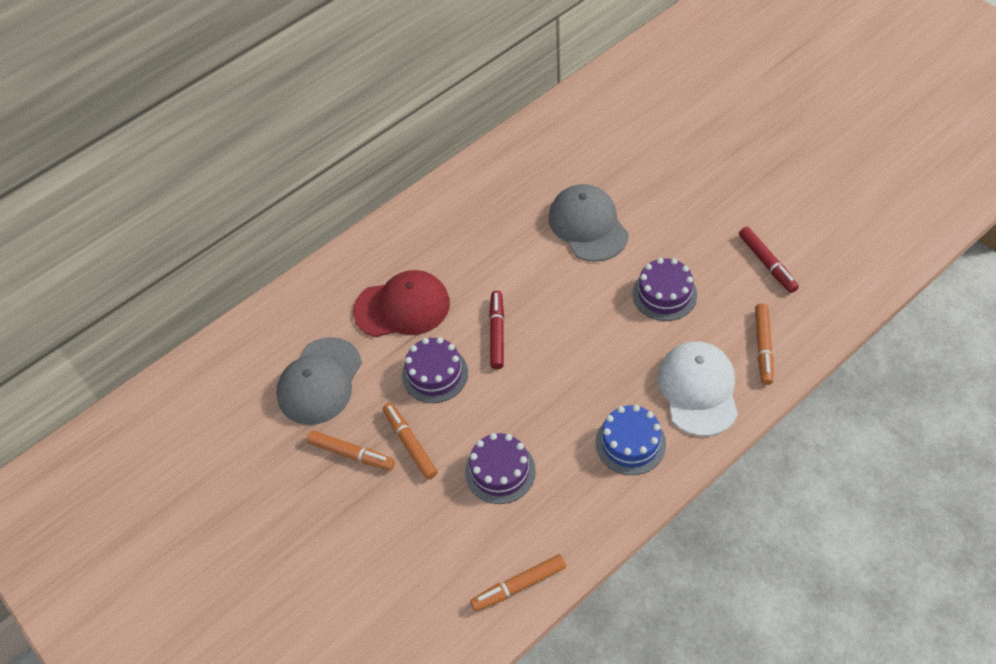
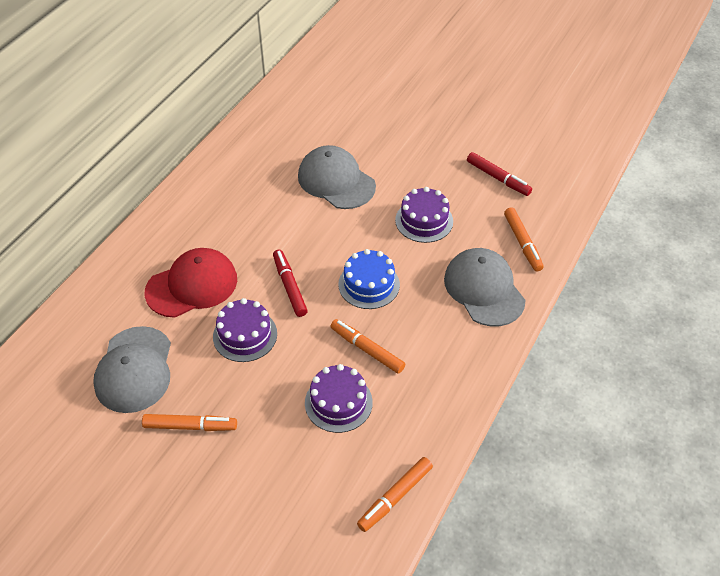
camera: 25 degrees left, 5 degrees down
(410, 443) = (244, 401): orange marker -> orange marker (367, 349)
(630, 443) = (445, 347): blue cake -> blue cake (369, 284)
(698, 389) = (484, 289): white cap -> grey cap

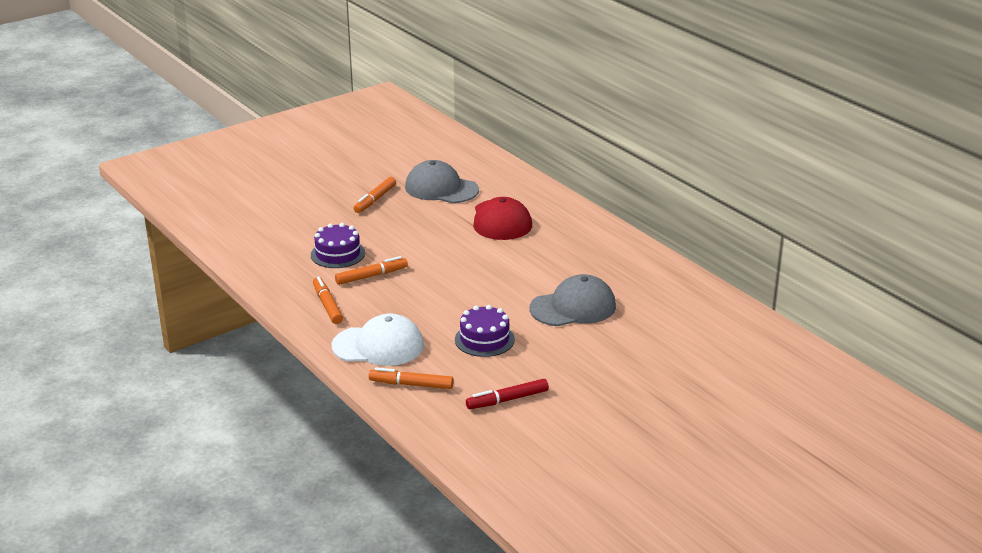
camera: 115 degrees right, 20 degrees down
(245, 335) = (433, 231): purple cake -> none
(290, 286) = (464, 258): red marker -> none
(369, 284) = (435, 293): blue cake -> none
(395, 497) = (245, 257): orange marker -> orange marker (327, 305)
(484, 289) = (378, 346): grey cap -> white cap

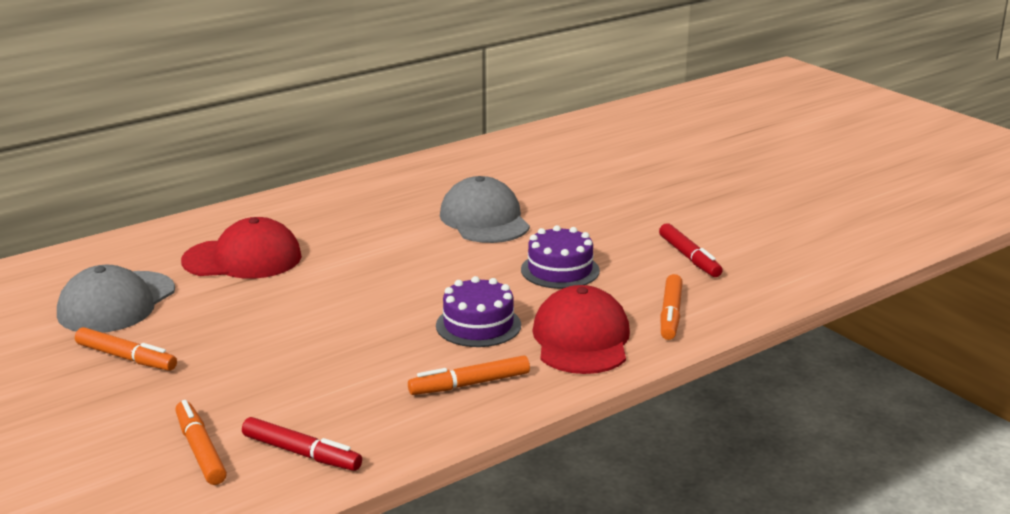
camera: 90 degrees left, 5 degrees down
(266, 257) = (301, 453): none -> red marker
(338, 254) = (307, 383): purple cake -> purple cake (478, 325)
(371, 276) = (385, 351): orange marker -> orange marker (200, 450)
(378, 346) = (581, 339): white cap -> red cap

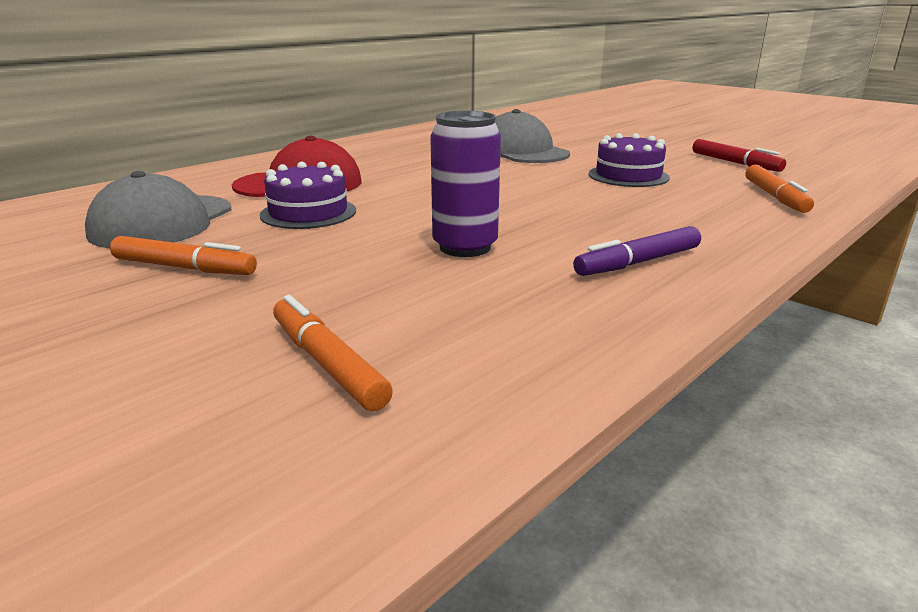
camera: 10 degrees left, 0 degrees up
(301, 453) = (485, 353): red marker -> none
(345, 355) = (465, 247): none -> purple can
(469, 384) = (638, 262): orange marker -> purple marker
(478, 325) = (592, 215): purple cake -> purple cake (308, 213)
(581, 339) = (713, 219): red cap -> none

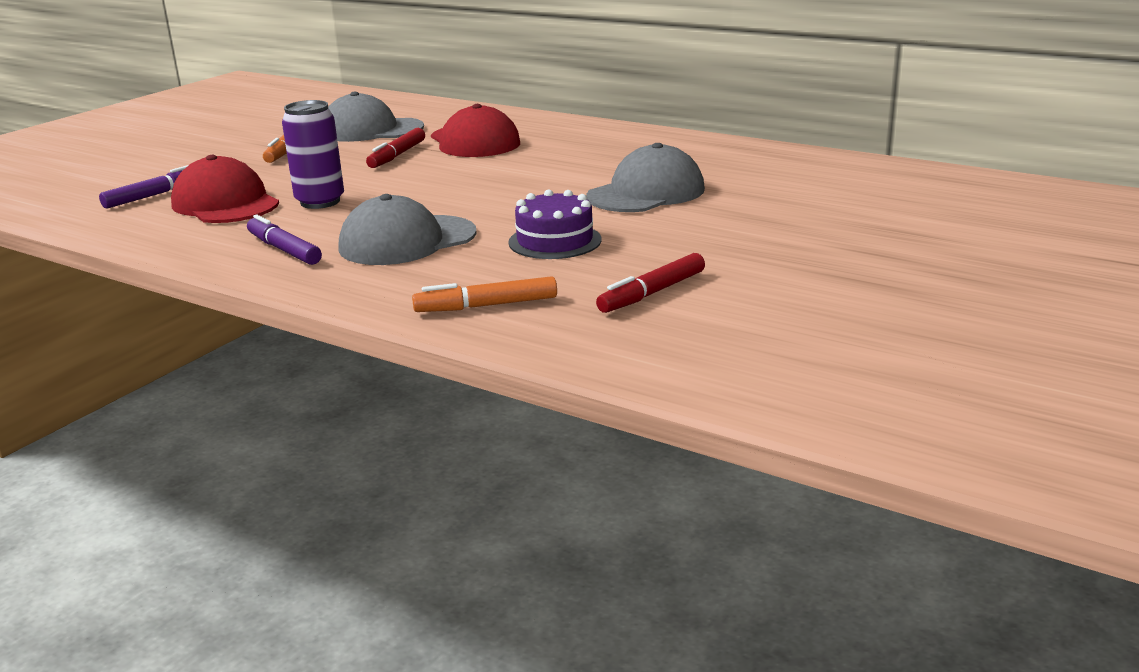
camera: 80 degrees right, 0 degrees up
(308, 213) = (397, 155): purple cake -> red marker
(327, 363) = (155, 195): orange marker -> purple marker
(429, 301) = (225, 204): none -> red cap
(619, 214) = (407, 241): none -> grey cap

